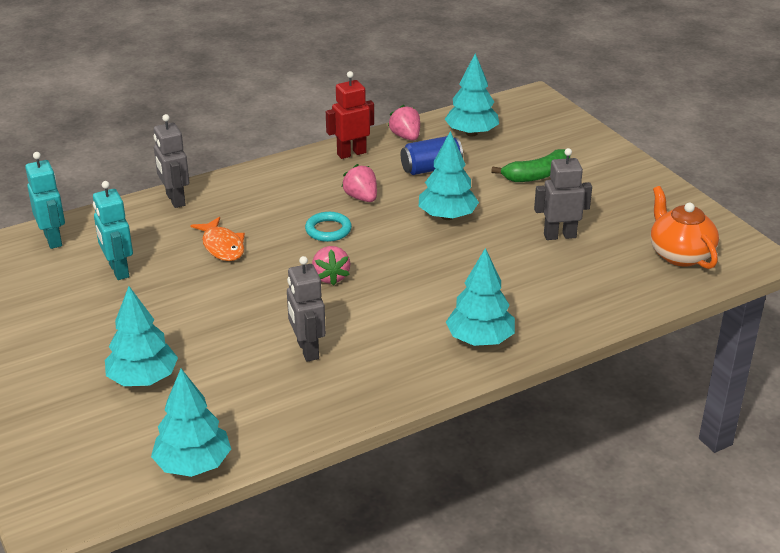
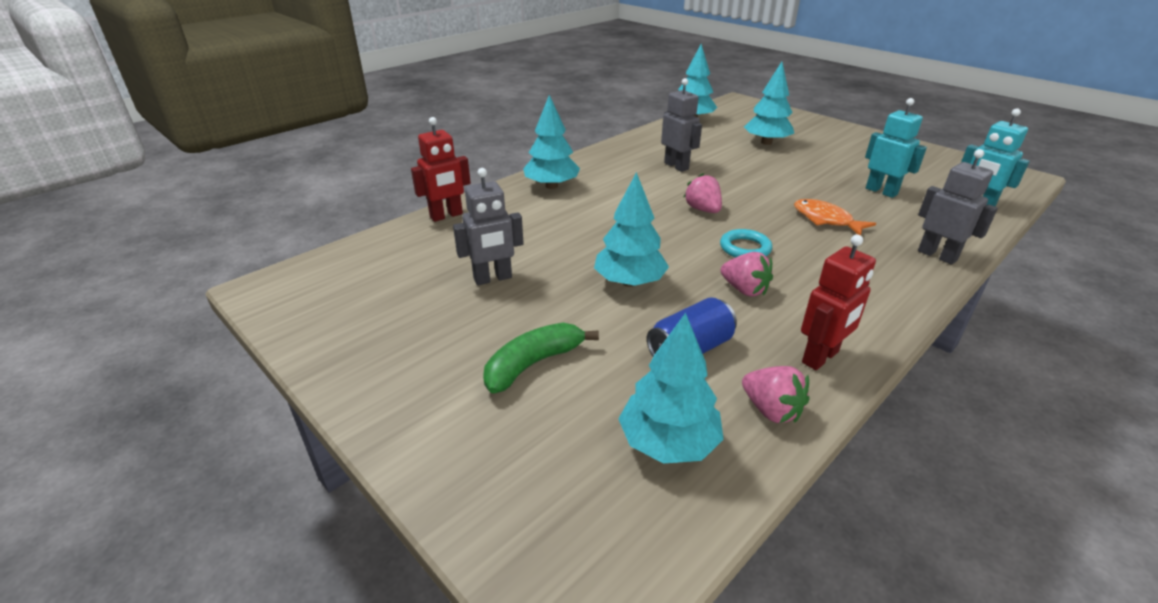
camera: 165 degrees right, 0 degrees up
(605, 312) = (446, 216): none -> red robot
(680, 254) = (355, 277): orange teapot -> none

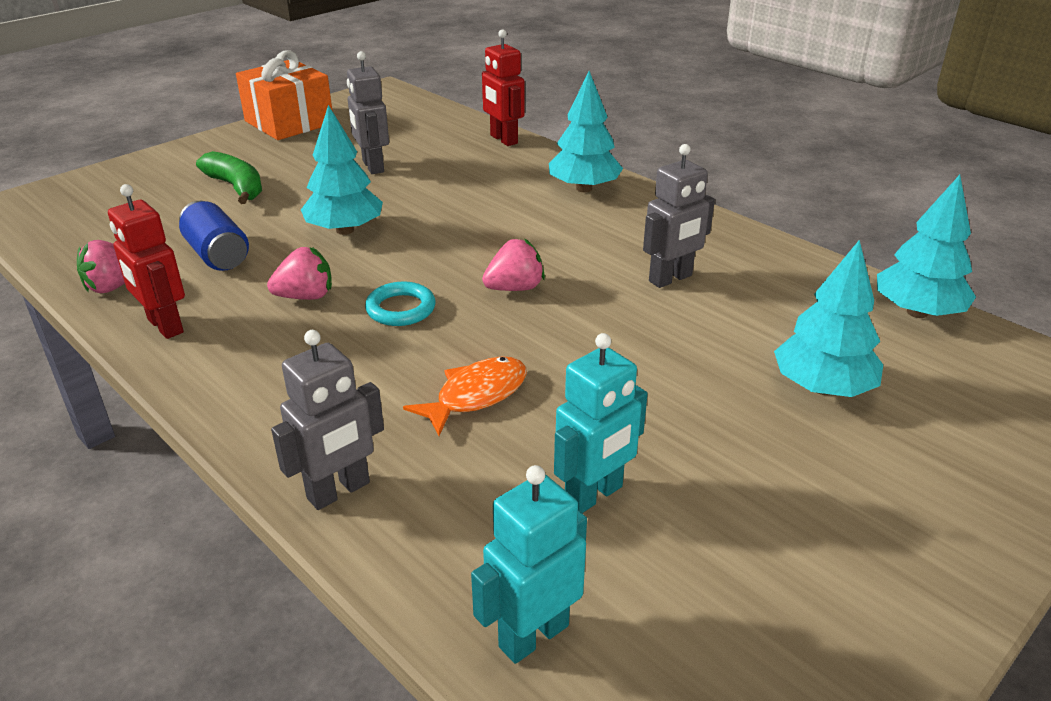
camera: 90 degrees right, 0 degrees up
(338, 351) = (289, 122): none -> orange gift
(668, 443) = (112, 237): turquoise tree -> none
(744, 290) = (306, 296): pink strawberry -> pink strawberry turned 150 degrees counterclockwise

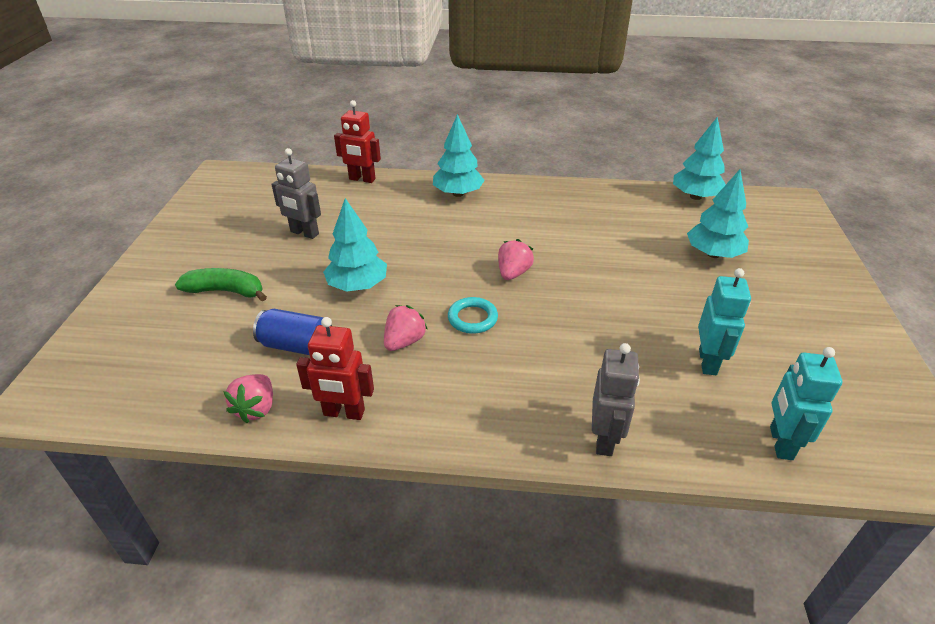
camera: 40 degrees left, 5 degrees up
(289, 122) = (184, 224): orange gift -> none
(476, 395) = (587, 345): orange fish -> none
(671, 279) = (578, 229): grey robot -> none

